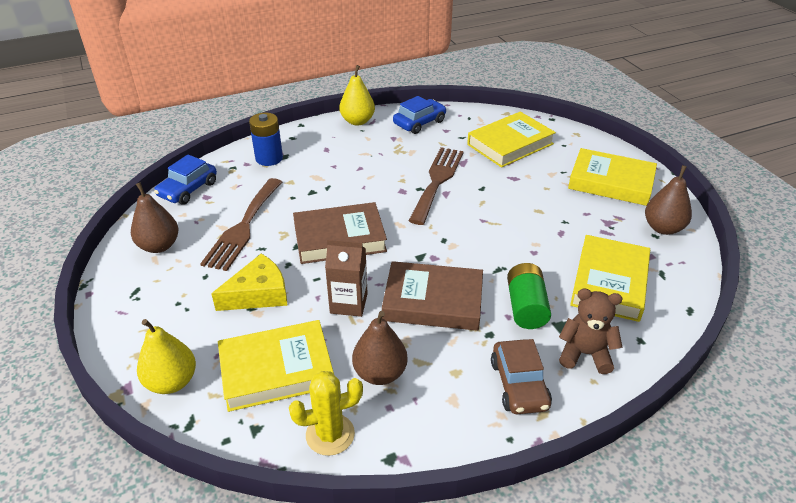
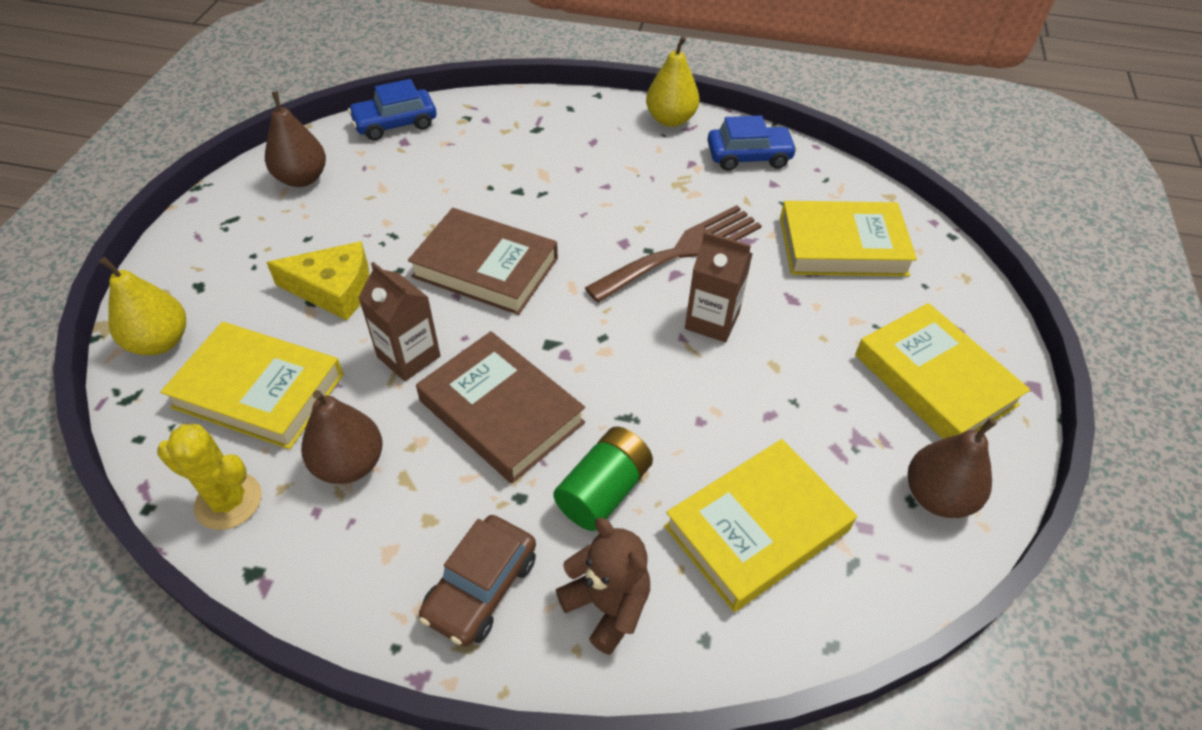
camera: 35 degrees right, 10 degrees up
(243, 227) = (402, 199): brown fork -> none
(269, 158) = (516, 124): blue battery -> none
(488, 205) = (712, 321): none -> brown carton

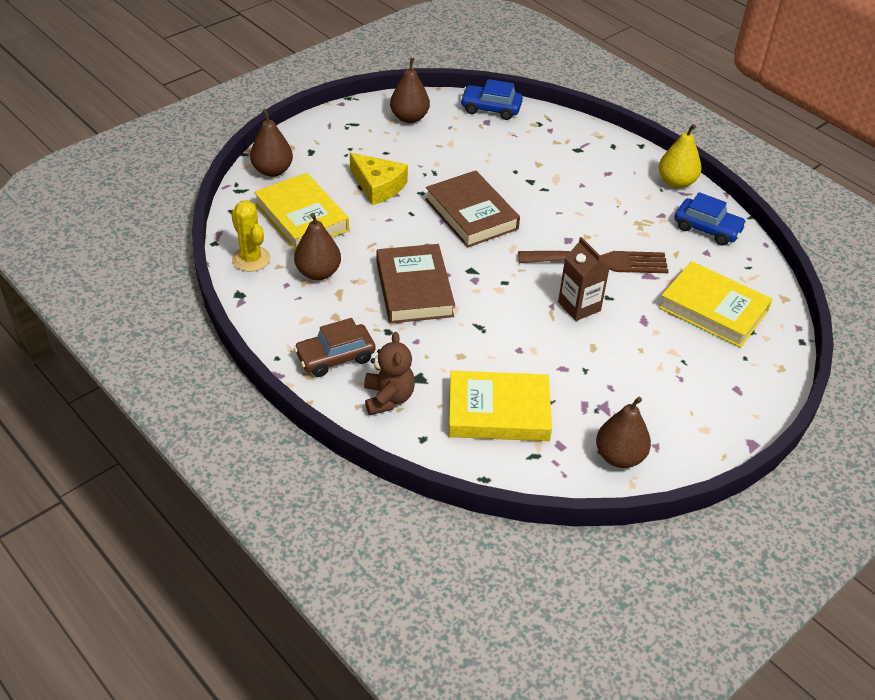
camera: 35 degrees right, 5 degrees down
(160, 342) = (272, 170): yellow pear -> brown pear
(408, 356) = (389, 238): brown carton -> none
(604, 491) = (433, 352): green battery -> none
(934, 380) = (688, 406): yellow book -> none

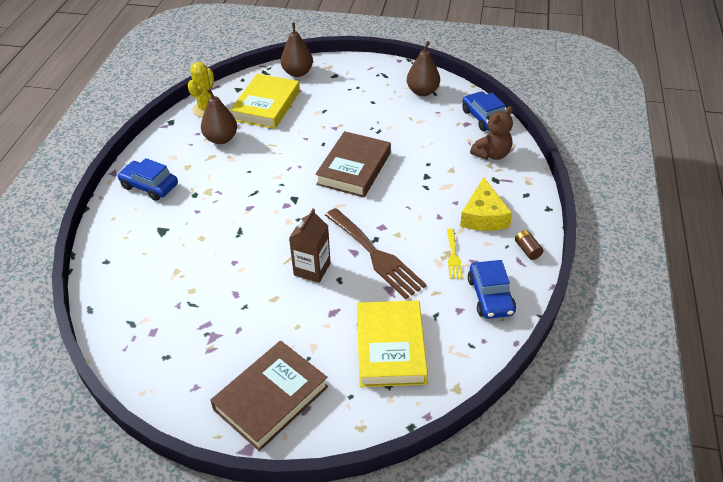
camera: 55 degrees right, 0 degrees up
(335, 357) = (149, 186): brown car -> blue car
(378, 186) = (334, 117): yellow cheese -> yellow cheese (483, 216)
(388, 398) = (131, 227): brown teddy bear -> brown teddy bear (492, 154)
(414, 289) = (247, 184): brown book -> brown book (271, 398)
(498, 412) = (161, 283): yellow book -> none
(619, 457) = (166, 371): brown pear -> none
(645, 222) = (453, 256): none -> yellow fork
(676, 182) = (527, 250): yellow pear -> brown battery

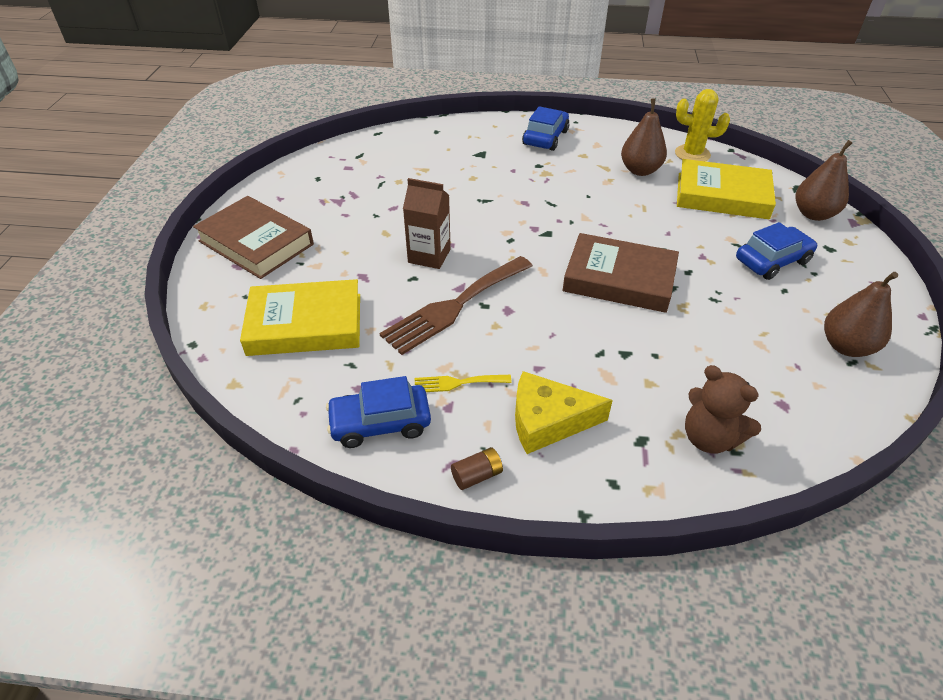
camera: 85 degrees right, 0 degrees up
(484, 118) = (813, 430): blue car -> blue car (772, 261)

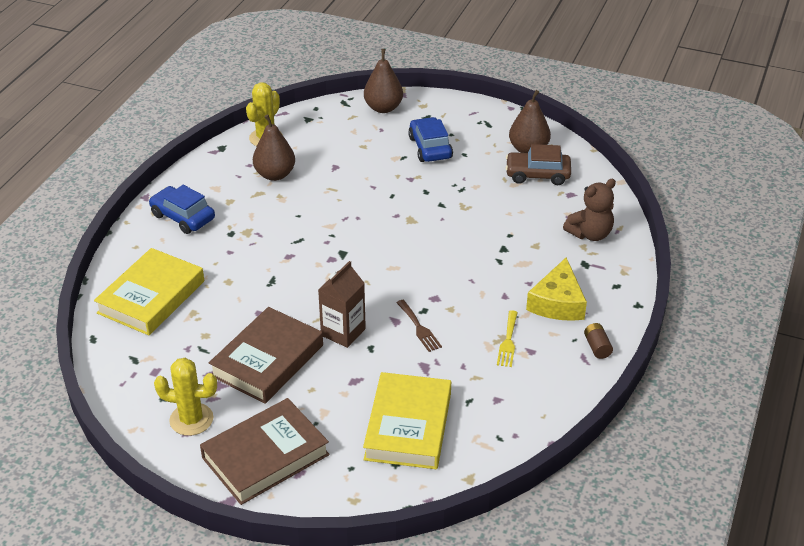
camera: 75 degrees left, 5 degrees down
(295, 196) = (191, 419): none -> yellow cactus
(380, 423) = (537, 390): blue car -> none
(454, 306) = (419, 328): brown fork -> brown fork, size x0.48
(619, 279) = (420, 229): brown book -> brown book (267, 360)
(722, 196) = (336, 143): yellow book -> yellow book (151, 297)
(798, 363) = (537, 175): none -> brown car

